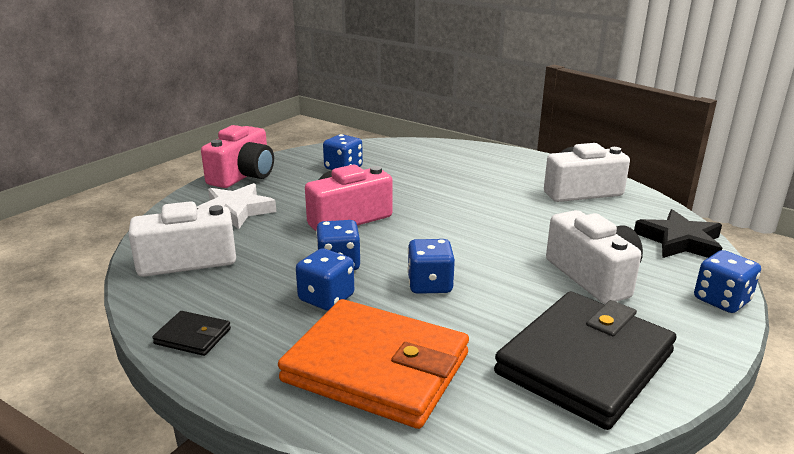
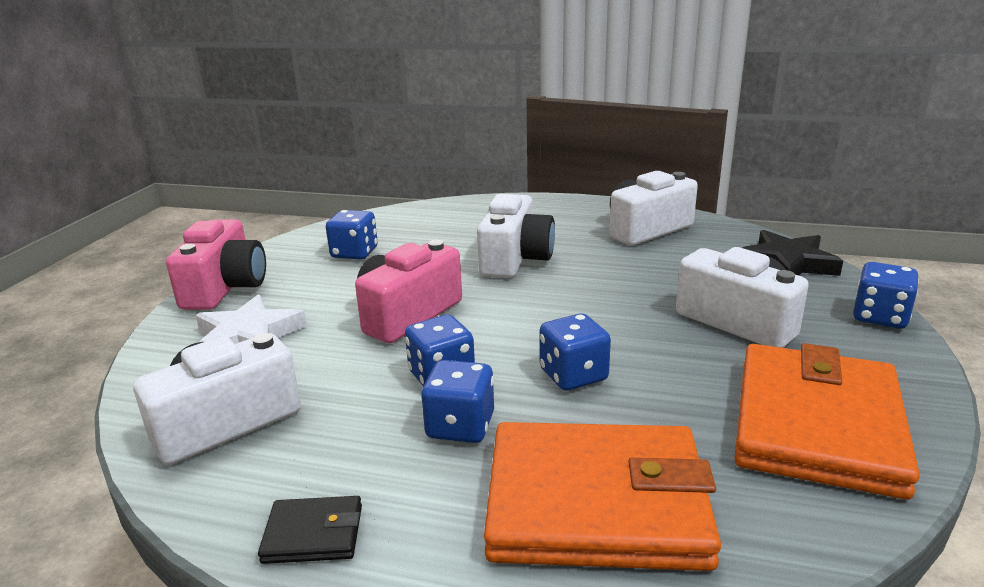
camera: 20 degrees left, 0 degrees up
(455, 194) = (515, 259): none -> white camera
(584, 363) = (816, 425): black wallet -> orange wallet

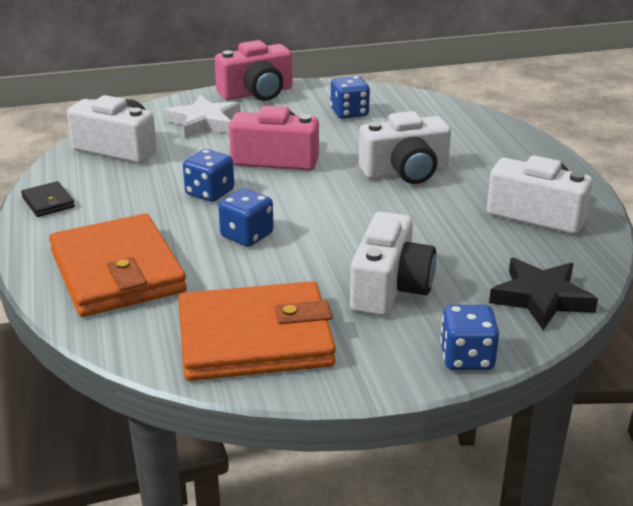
camera: 60 degrees right, 5 degrees up
(460, 426) = (161, 213): blue dice -> none

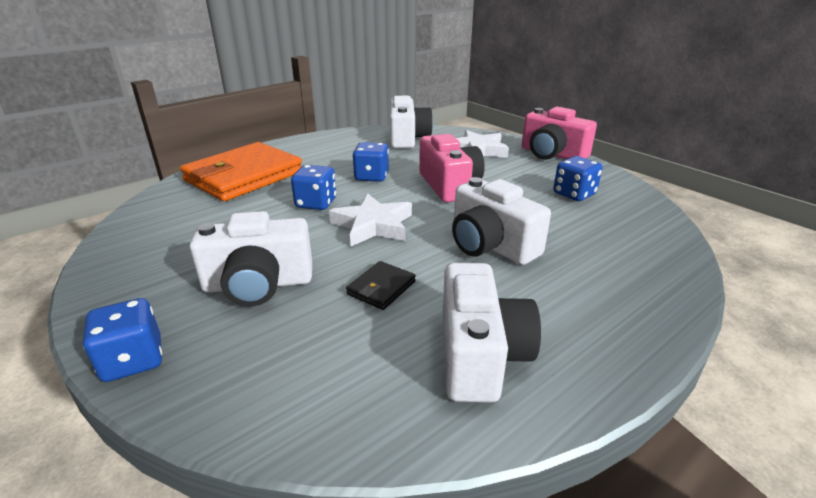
camera: 65 degrees right, 0 degrees up
(48, 202) = (320, 140): black wallet -> black wallet (381, 288)
(255, 338) = (163, 241): orange wallet -> none
(325, 214) = (373, 225): none -> white star
(541, 298) = (271, 397): black star -> none

